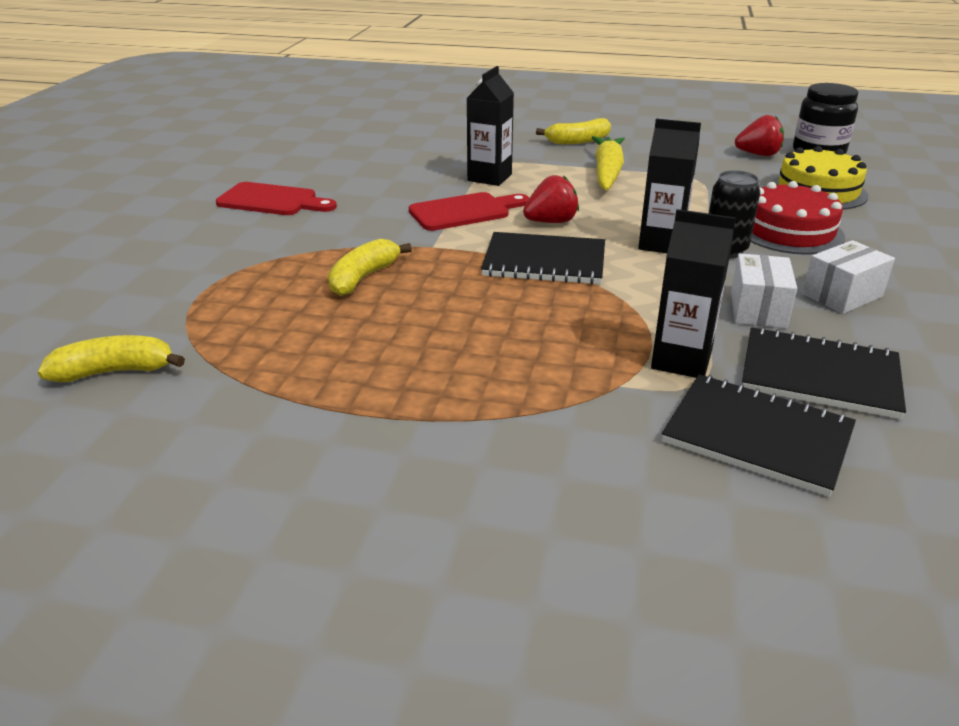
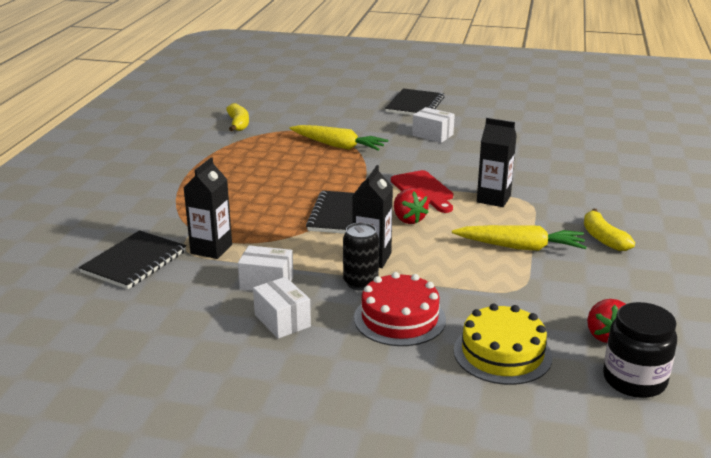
camera: 90 degrees right, 5 degrees down
(272, 201) = (432, 135): red cutting board -> white box
(286, 266) = (338, 146): none -> yellow carrot
(363, 277) = (323, 165): yellow banana -> none
(819, 375) = (182, 291): black notebook -> black notebook (415, 105)

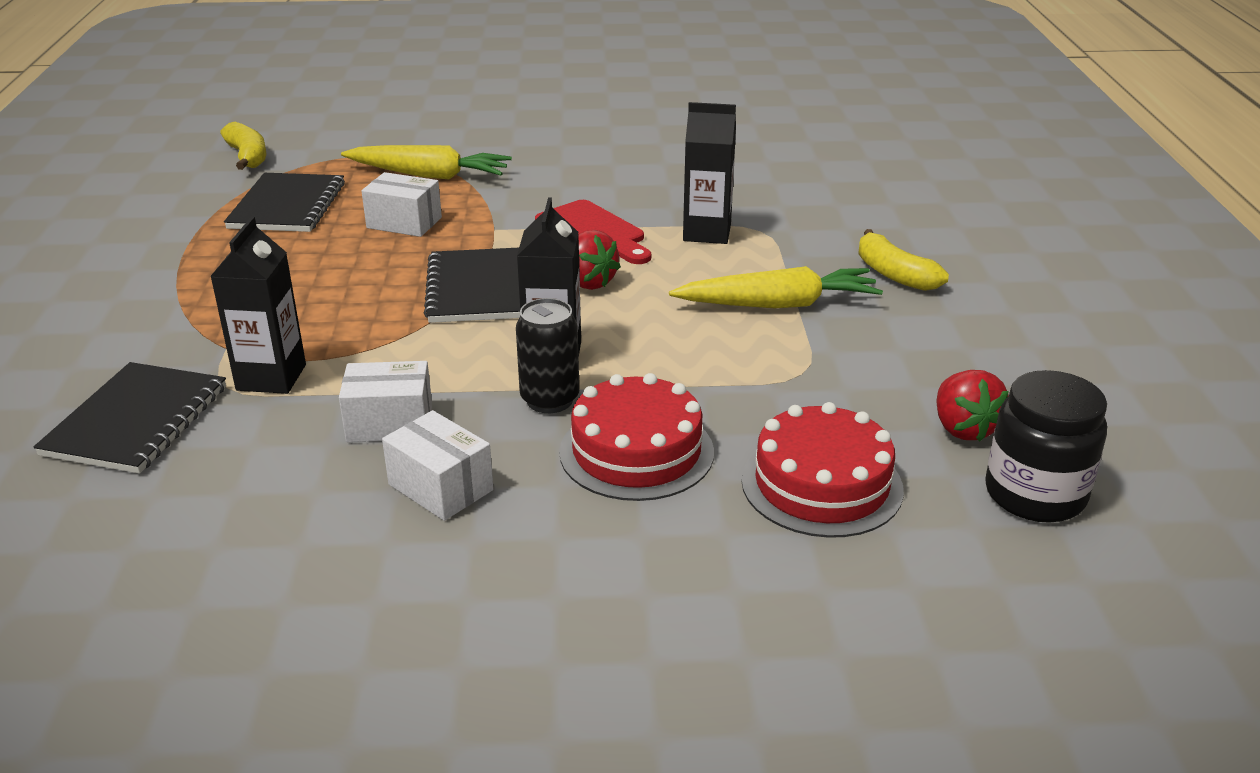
camera: 15 degrees left, 5 degrees up
(415, 105) = (528, 98): black notebook -> black notebook (287, 206)
(432, 135) = (574, 142): white box -> white box (404, 223)
(502, 353) = (821, 484): yellow cake -> red cake

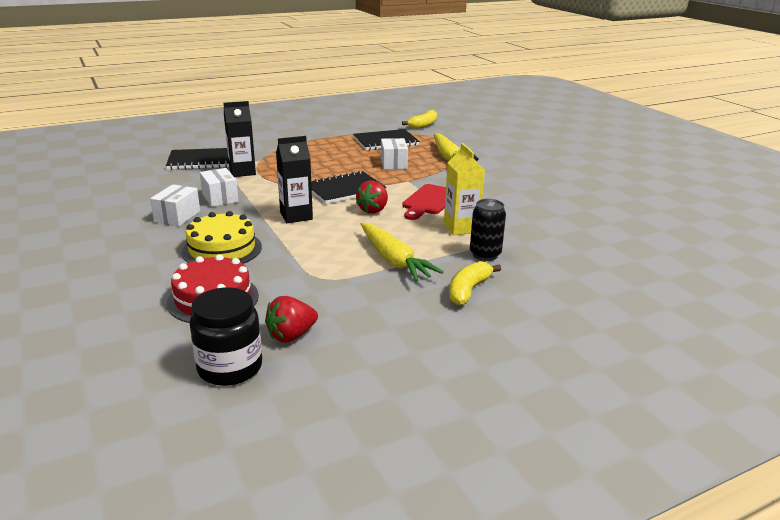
camera: 65 degrees right, 5 degrees down
(549, 400) = (256, 223): black can -> black can (485, 255)
(636, 451) = (222, 249): red cake -> yellow cake
(707, 233) = (461, 228): black carton -> yellow carton

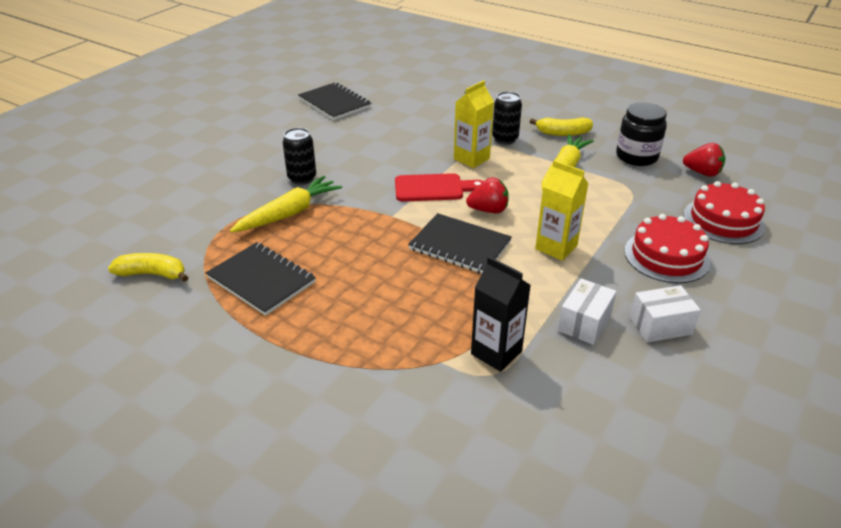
camera: 120 degrees left, 10 degrees up
(201, 161) = (503, 426): black notebook -> black notebook (334, 103)
(222, 249) = (666, 256): yellow cake -> red cake
(230, 367) = (758, 179): black jar -> black jar (636, 156)
(296, 216) = (556, 247): black carton -> yellow carton
(393, 163) = (345, 243): white box -> none
(492, 168) = (302, 178): none -> black can

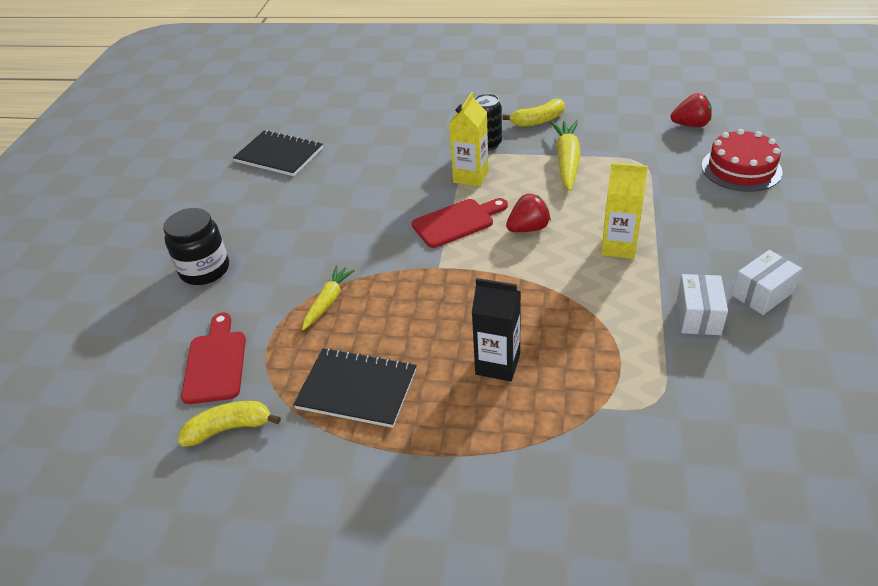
camera: 20 degrees left, 5 degrees up
(178, 228) = (215, 362): none -> red cutting board
(289, 213) = (328, 301): yellow carrot -> yellow carrot, size x0.64
(302, 178) = (311, 256): black can -> none
(460, 245) = (529, 277): black notebook -> none
(496, 353) = (644, 377): black carton -> black carton (497, 364)
(636, 156) = (622, 126): black jar -> black jar (205, 270)
(666, 256) = (719, 222): red cake -> none

